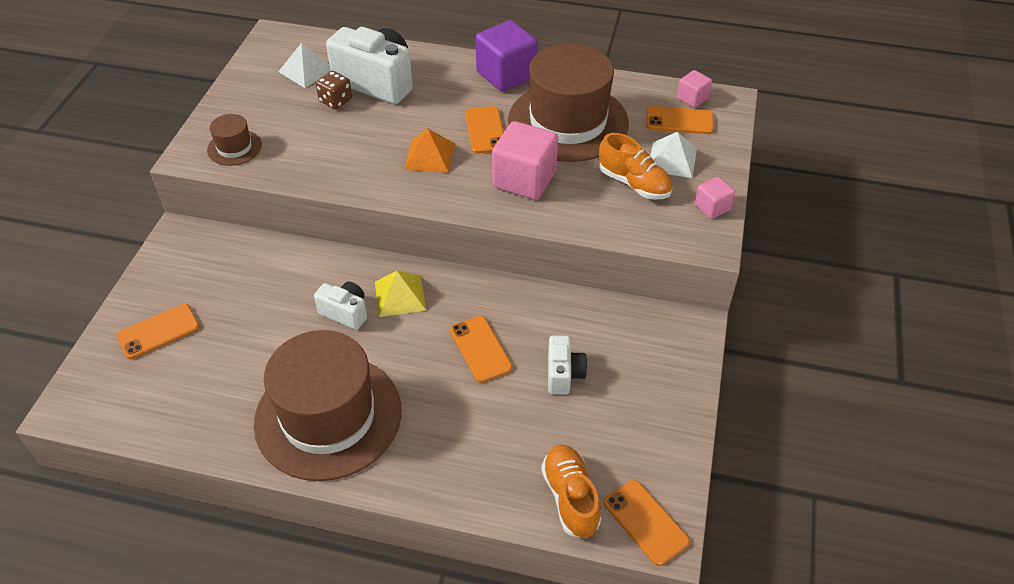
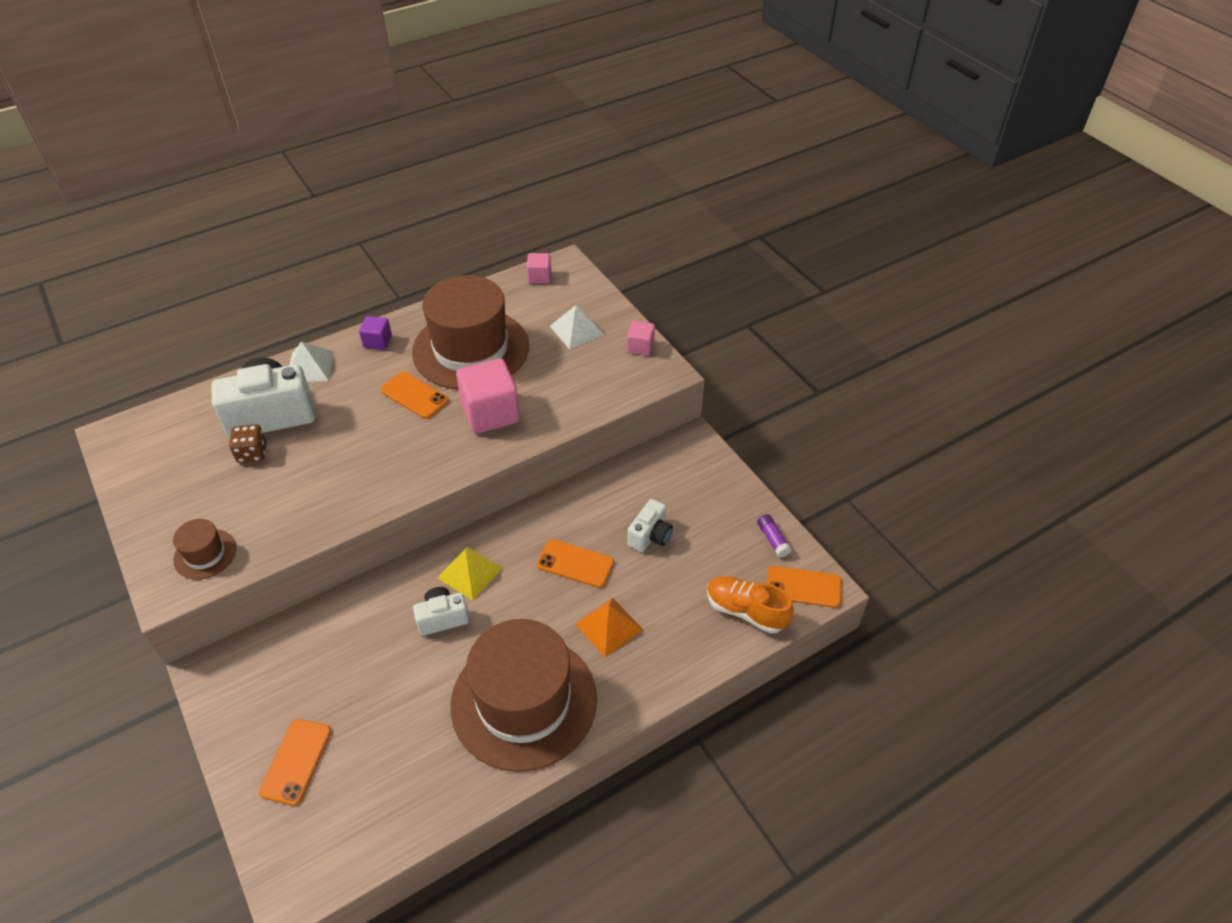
camera: 45 degrees left, 0 degrees up
(306, 70) = (189, 445): white pyramid -> white pyramid (309, 366)
(429, 156) = (394, 444): orange pyramid -> orange pyramid (609, 626)
(506, 75) = (377, 342): purple cube -> purple cube, size x0.52
(563, 374) = (650, 536): white camera -> white camera turned 75 degrees clockwise
(634, 184) = (571, 364): orange shoe -> none
(666, 461) = (772, 539): none -> purple glue stick
(679, 121) = (549, 299): orange phone -> none

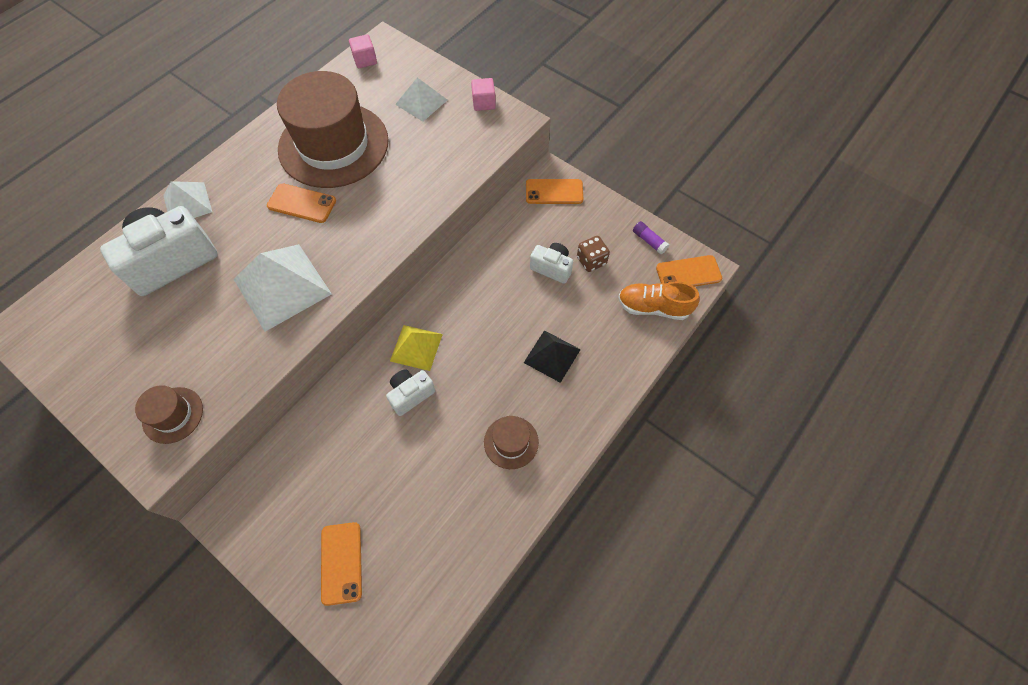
camera: 20 degrees left, 15 degrees up
(252, 453) = (171, 304): brown dice -> brown dice (591, 261)
(359, 467) = (282, 286): none -> white pyramid
(377, 342) = (242, 161): purple cube -> none
(490, 413) = (379, 200): pink cube -> none
(524, 701) = (511, 442): brown hat -> brown hat, size x0.43
(575, 564) = (501, 311): orange phone -> orange phone (554, 192)
(609, 626) = (552, 356): orange pyramid -> black pyramid
(650, 536) = (552, 268): white camera -> white camera turned 75 degrees counterclockwise

